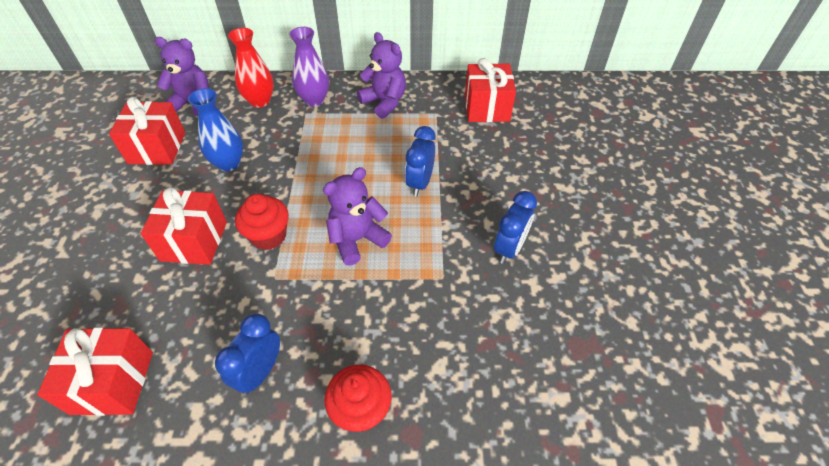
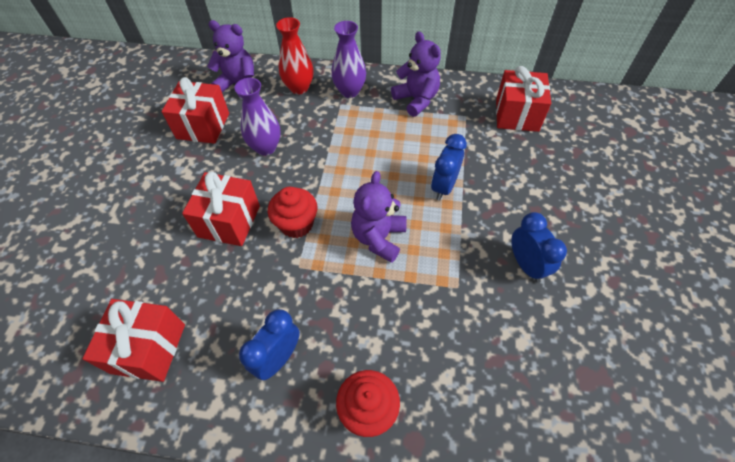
camera: 10 degrees right, 5 degrees up
(228, 163) = (266, 148): blue vase -> purple vase
(357, 239) = (378, 238): purple teddy bear -> purple teddy bear turned 45 degrees counterclockwise
(509, 248) = (526, 265): blue clock -> blue clock turned 60 degrees counterclockwise

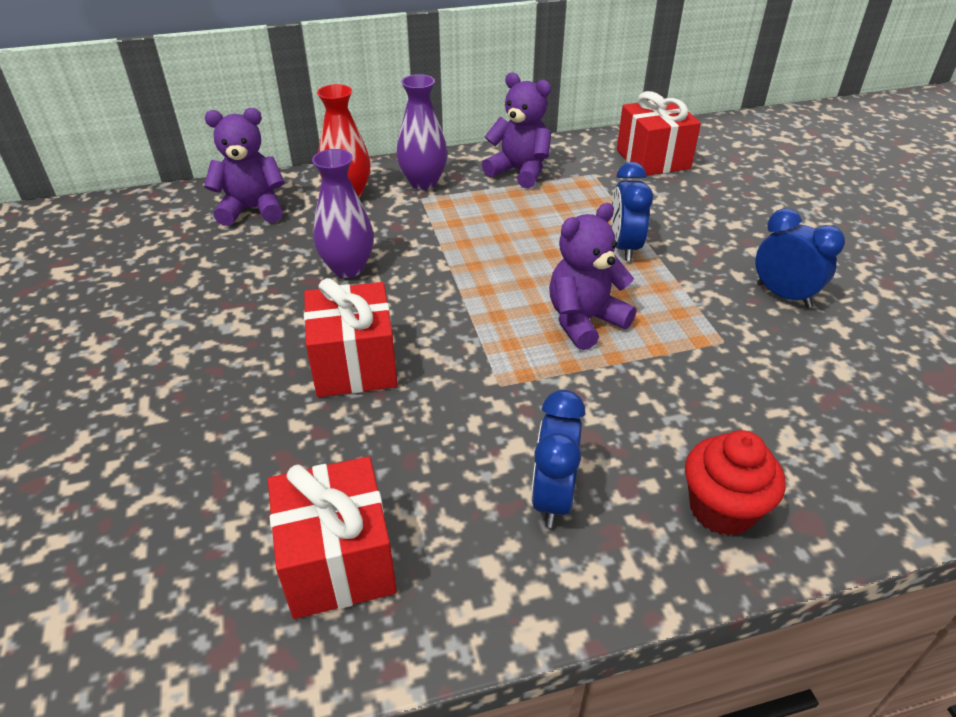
camera: 25 degrees left, 15 degrees down
(203, 126) = (229, 267): red gift -> none
(296, 224) = (459, 339): red cupcake -> none
(378, 238) = (584, 321): purple teddy bear -> purple teddy bear turned 60 degrees clockwise

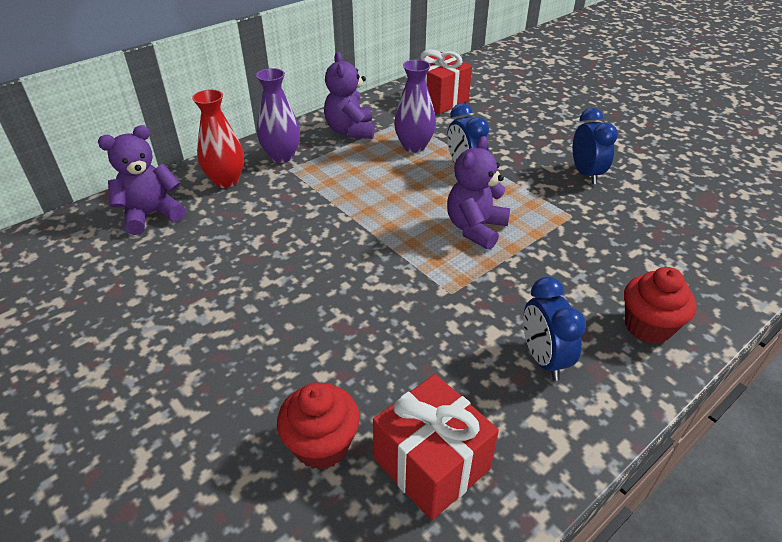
camera: 25 degrees left, 0 degrees up
(244, 494) = (322, 445): none -> red cupcake
(348, 268) = (271, 240): purple vase -> purple vase (414, 146)
(354, 364) = (333, 313): red gift -> none
(519, 172) = (350, 131): purple teddy bear -> purple teddy bear turned 105 degrees counterclockwise
(783, 295) = (586, 174): blue clock -> blue clock turned 60 degrees clockwise

